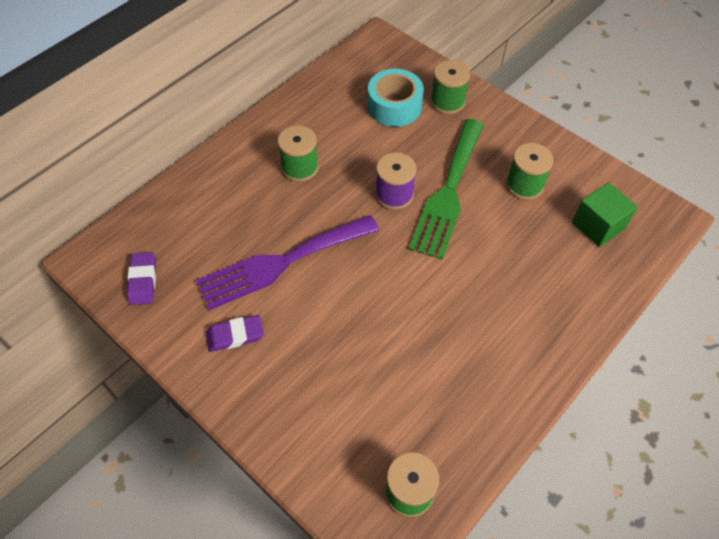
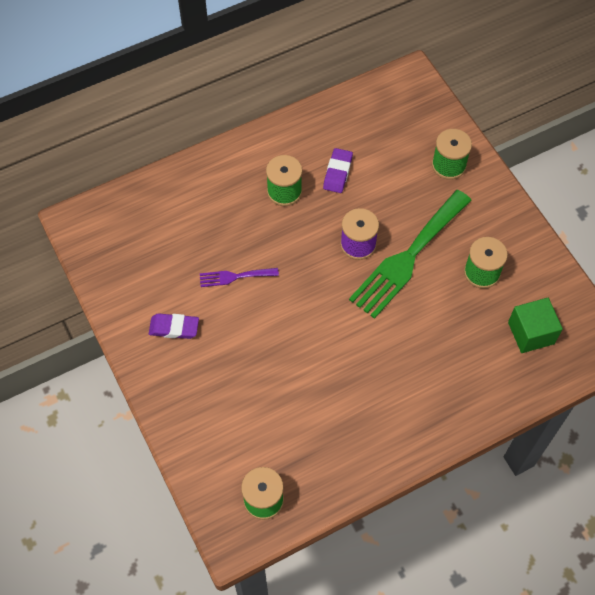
camera: 20 degrees right, 5 degrees up
(143, 281) = (115, 255): purple eraser -> purple eraser (337, 173)
(281, 263) = (235, 277): purple fork -> purple fork, size x0.46
(394, 106) = (396, 155): turquoise tape -> none

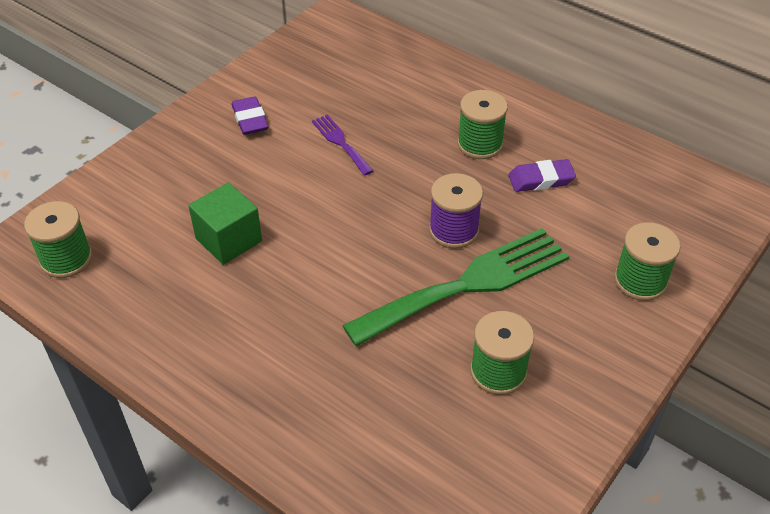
camera: 65 degrees right, 15 degrees down
(408, 257) = (467, 284): green fork -> green fork turned 135 degrees clockwise
(531, 333) = (436, 464): green cube -> green cube (229, 240)

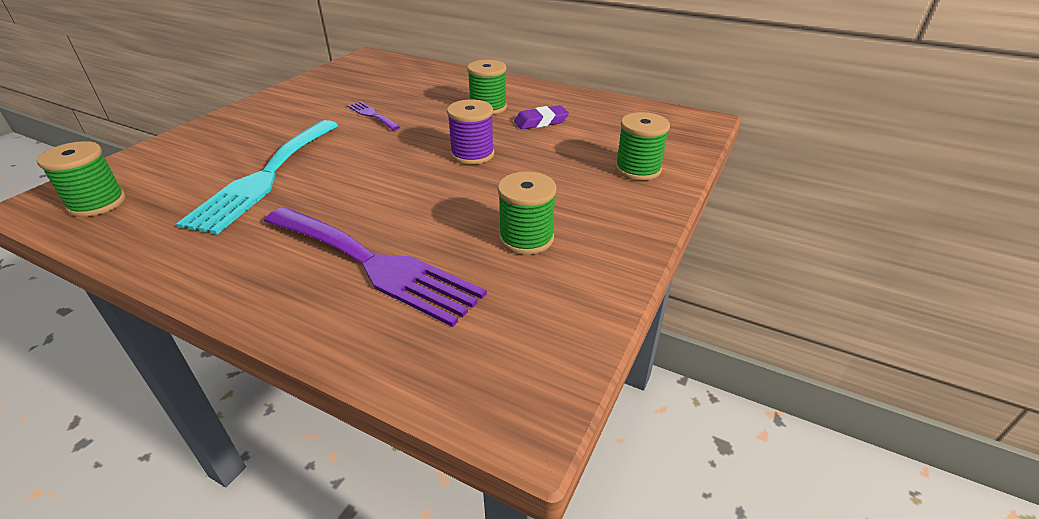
camera: 10 degrees left, 10 degrees down
(229, 240) = (265, 177): green cube -> turquoise fork
(250, 119) = (294, 108): purple eraser -> none
(344, 385) = (374, 264): none -> purple fork
(467, 284) = (489, 185): green fork -> none

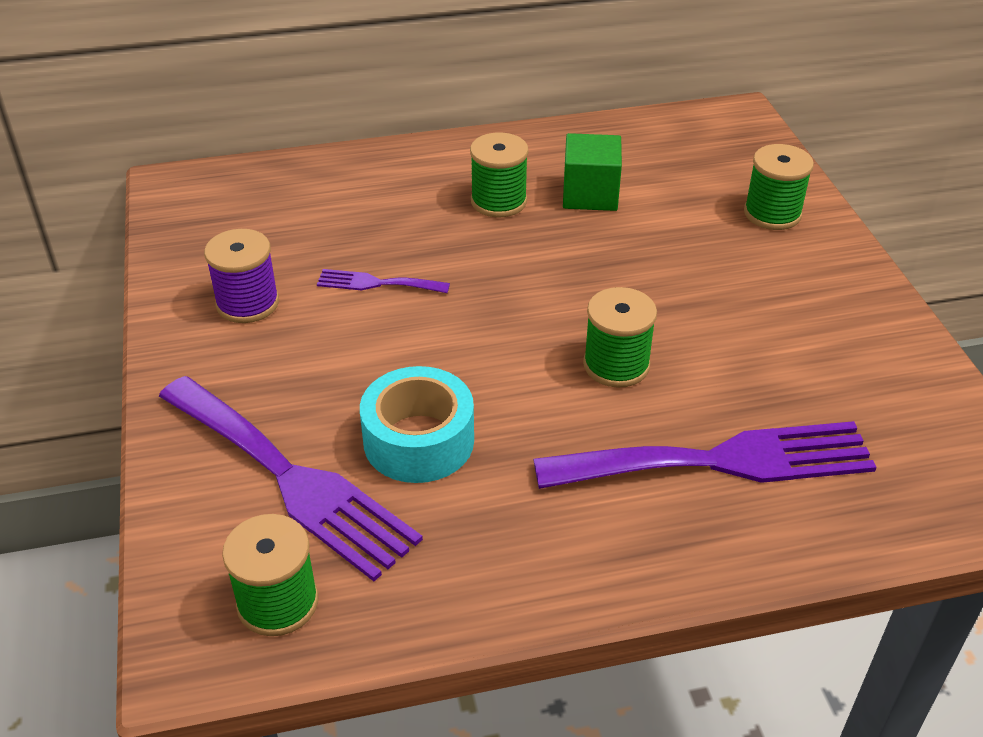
camera: 40 degrees left, 5 degrees up
(195, 164) = (291, 479): none -> purple fork
(265, 177) = (419, 441): turquoise fork -> turquoise tape
(472, 154) = (593, 279): purple spool -> purple spool (247, 303)
(526, 238) = (798, 350): green spool -> green spool (616, 365)
(541, 122) = (590, 194): purple eraser -> green cube

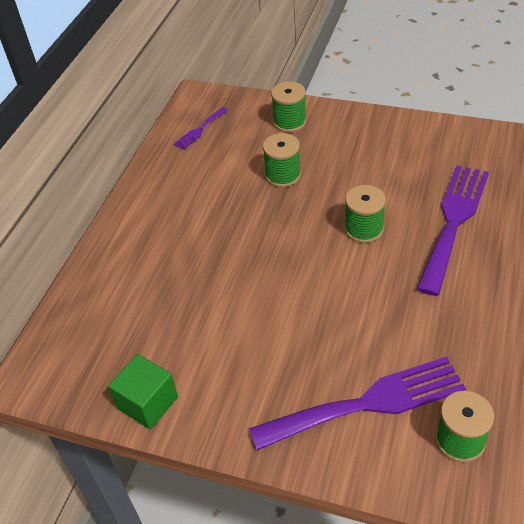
camera: 55 degrees left, 5 degrees up
(247, 303) = (194, 376): purple spool -> none
(376, 283) = (223, 304): purple fork -> purple fork (200, 130)
(419, 441) = (371, 333): turquoise tape -> none
(498, 201) = (190, 220): green spool -> green spool (283, 175)
(590, 194) = (217, 180): green cube -> green cube (148, 403)

